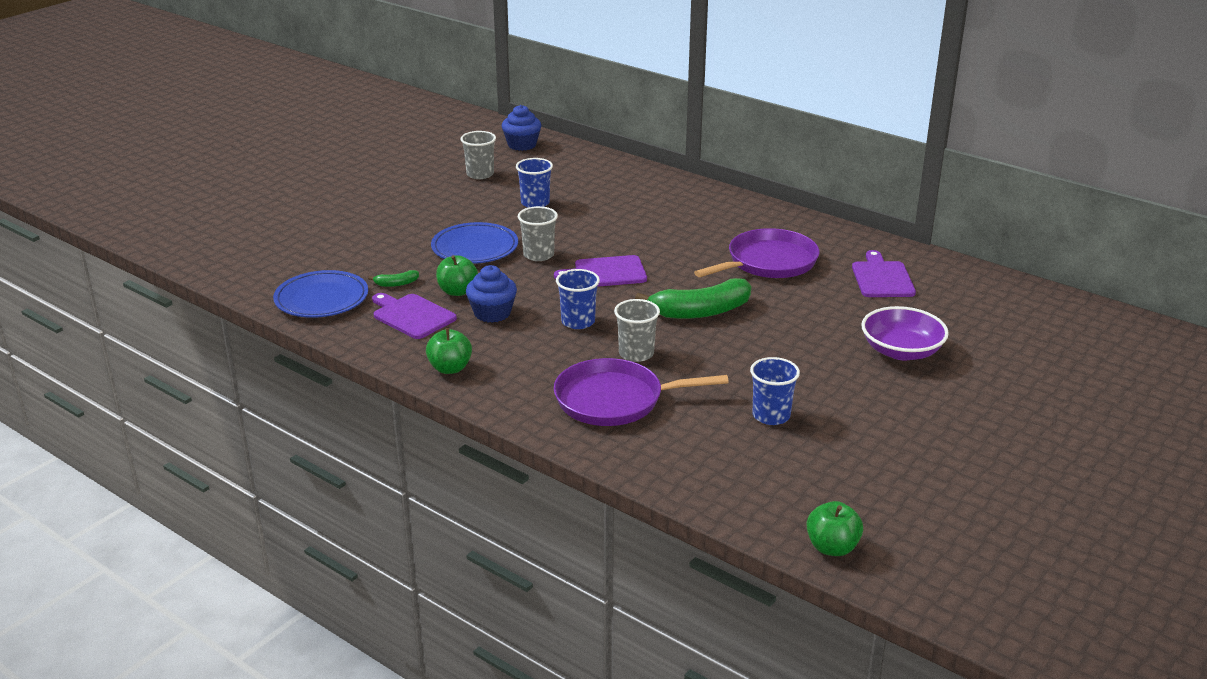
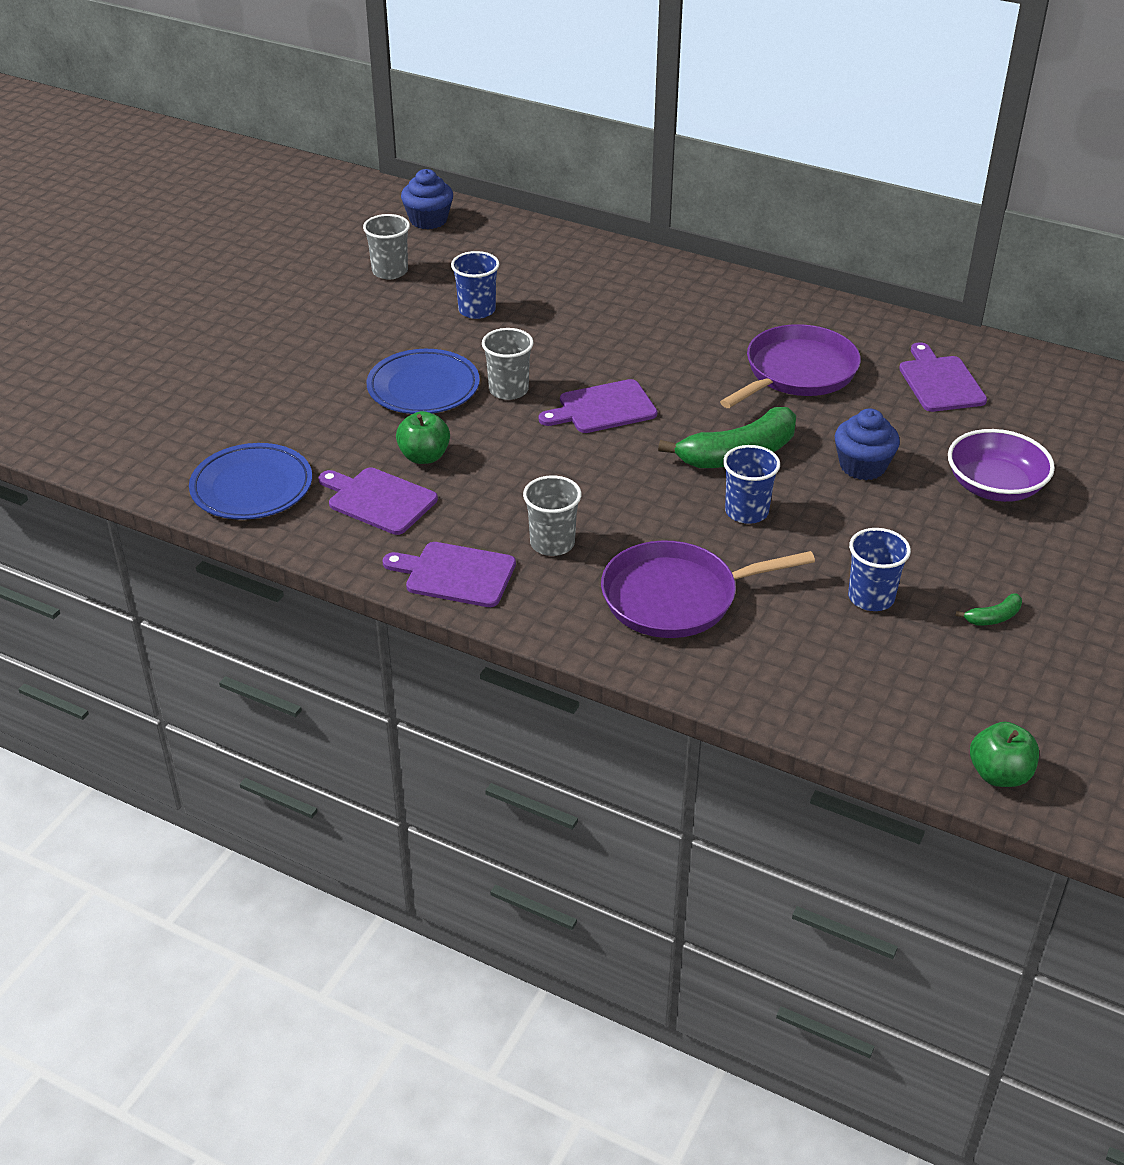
camera: 10 degrees left, 10 degrees up
(396, 284) = (341, 453): green banana -> green banana (993, 617)
(450, 368) = (456, 574): green apple -> purple cutting board
(492, 313) = (480, 485): blue cupcake -> blue cupcake (862, 466)
(578, 322) = (592, 486): blue cup -> blue cup (746, 512)
(636, 354) = (680, 526): grey cup -> grey cup (552, 543)

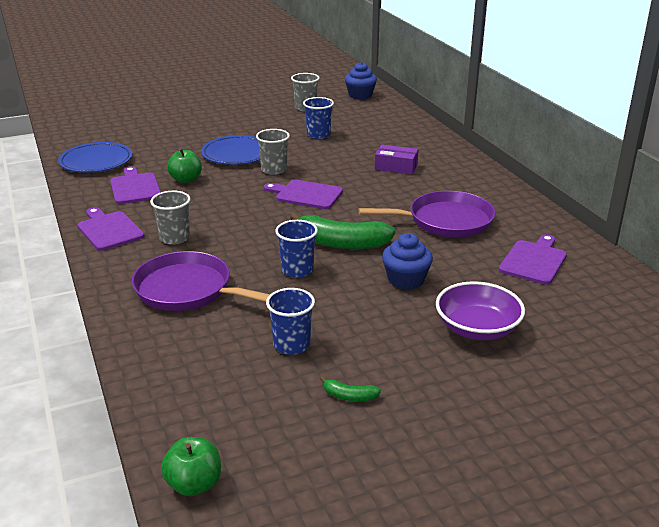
camera: 40 degrees right, 10 degrees down
(641, 320) = (396, 167): none -> purple box

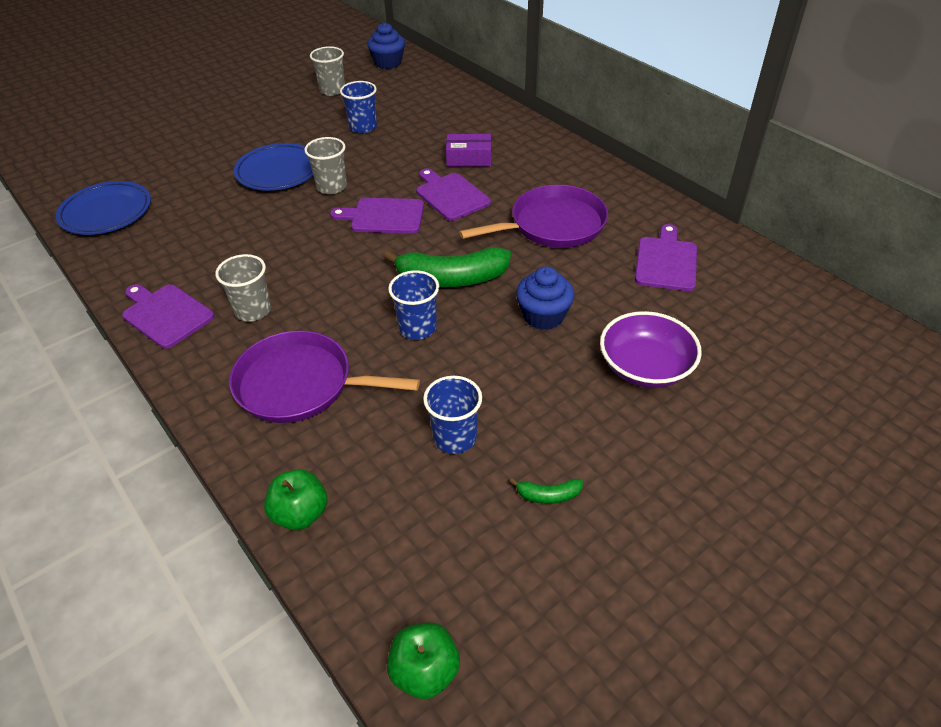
camera: 15 degrees left, 15 degrees up
(135, 187) = (172, 243): purple cutting board -> purple cutting board (450, 195)
(186, 179) = (231, 220): green apple -> green apple (300, 514)

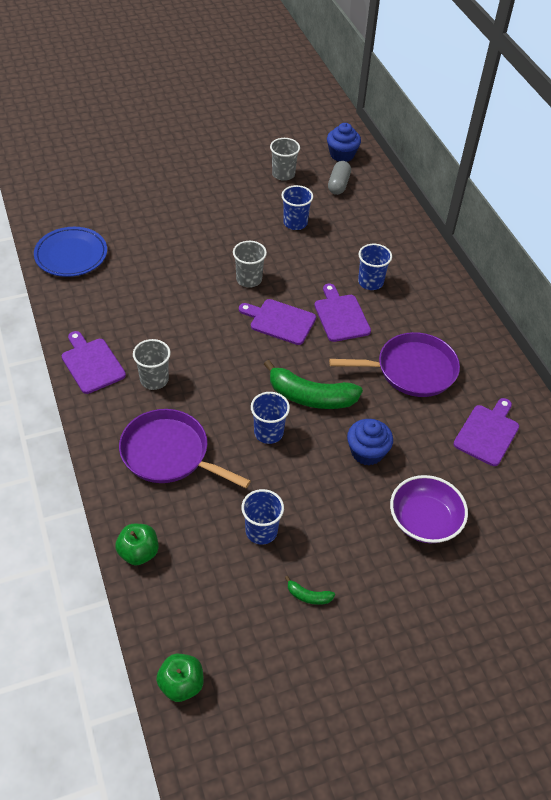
camera: 15 degrees right, 5 degrees up
(278, 171) = (212, 251): blue plate -> none
(395, 86) = (338, 184): none -> grey capsule
(469, 158) = (370, 282): purple box -> blue cup

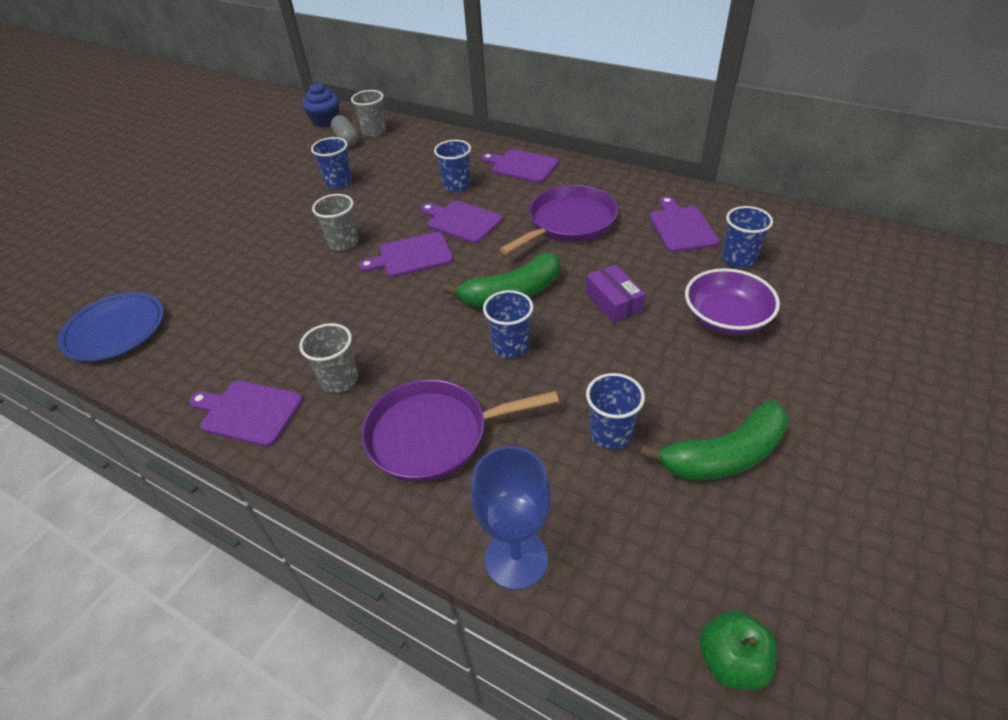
camera: 35 degrees left, 5 degrees down
(138, 553) = (516, 559): green apple -> blue goblet
(283, 174) = (286, 156): grey cup -> grey cup (374, 131)
(308, 596) = (725, 455): green banana -> green banana, size x2.29
(367, 452) = (613, 302): blue cupcake -> purple box
(437, 296) = (522, 166): none -> purple cutting board
(494, 487) = (738, 259): none -> blue cup

